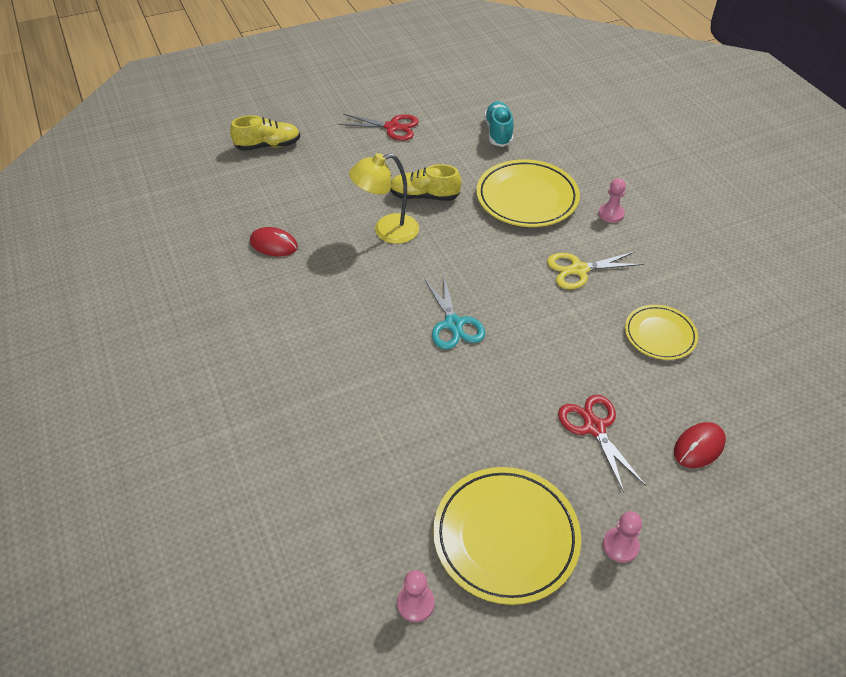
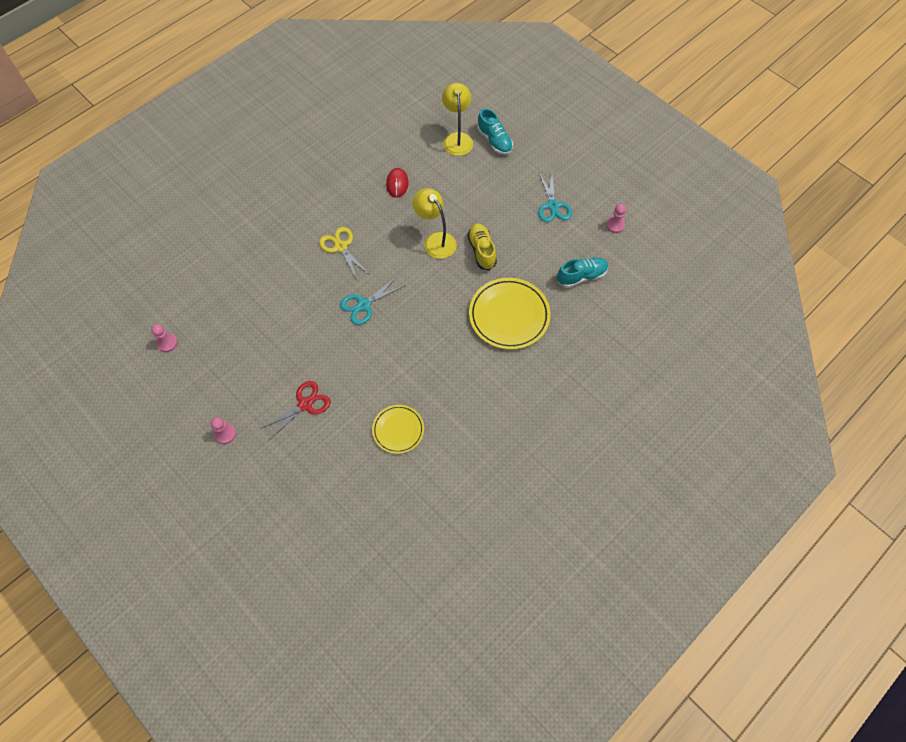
camera: 70 degrees right, 15 degrees up
(241, 174) = (457, 139): none -> yellow lamp
(268, 146) = (494, 141): yellow shoe -> turquoise shoe
(392, 127) = (553, 206): red scissors -> turquoise scissors
(505, 536) = (216, 374): yellow plate -> none
(579, 270) = (443, 367): yellow scissors -> yellow scissors (341, 247)
(611, 214) = (515, 376): pink pawn -> pink pawn (615, 225)
(699, 447) = (308, 467): red mouse -> none

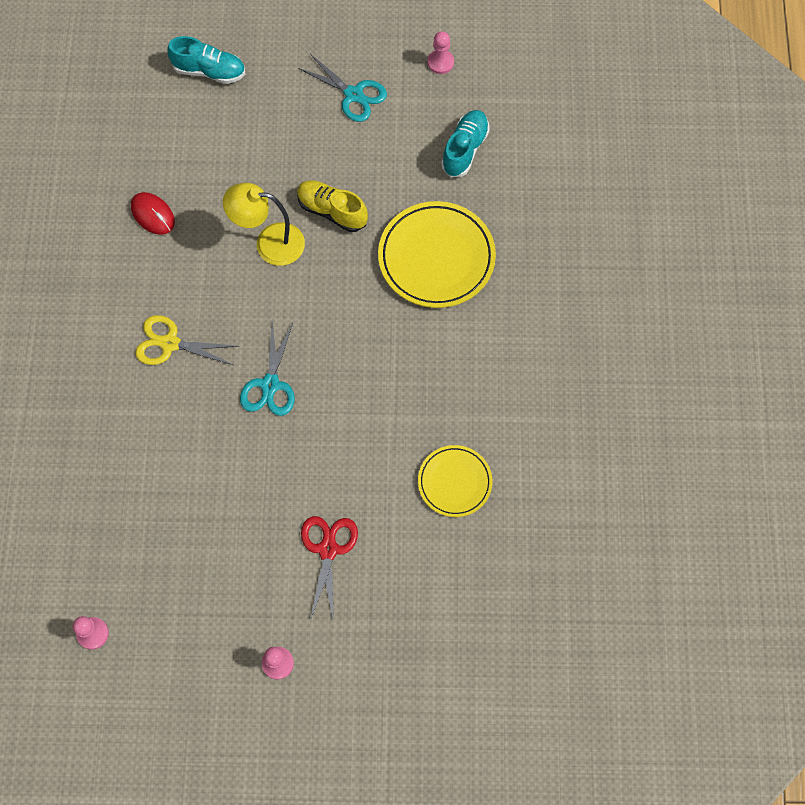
camera: 45 degrees left, 5 degrees up
(457, 139) = (164, 103): yellow lamp -> none

